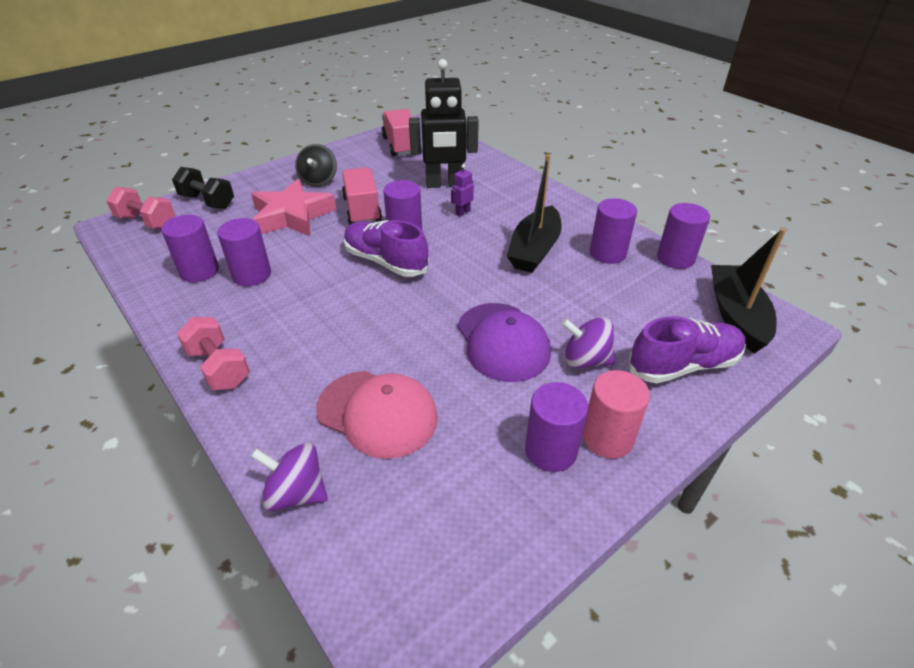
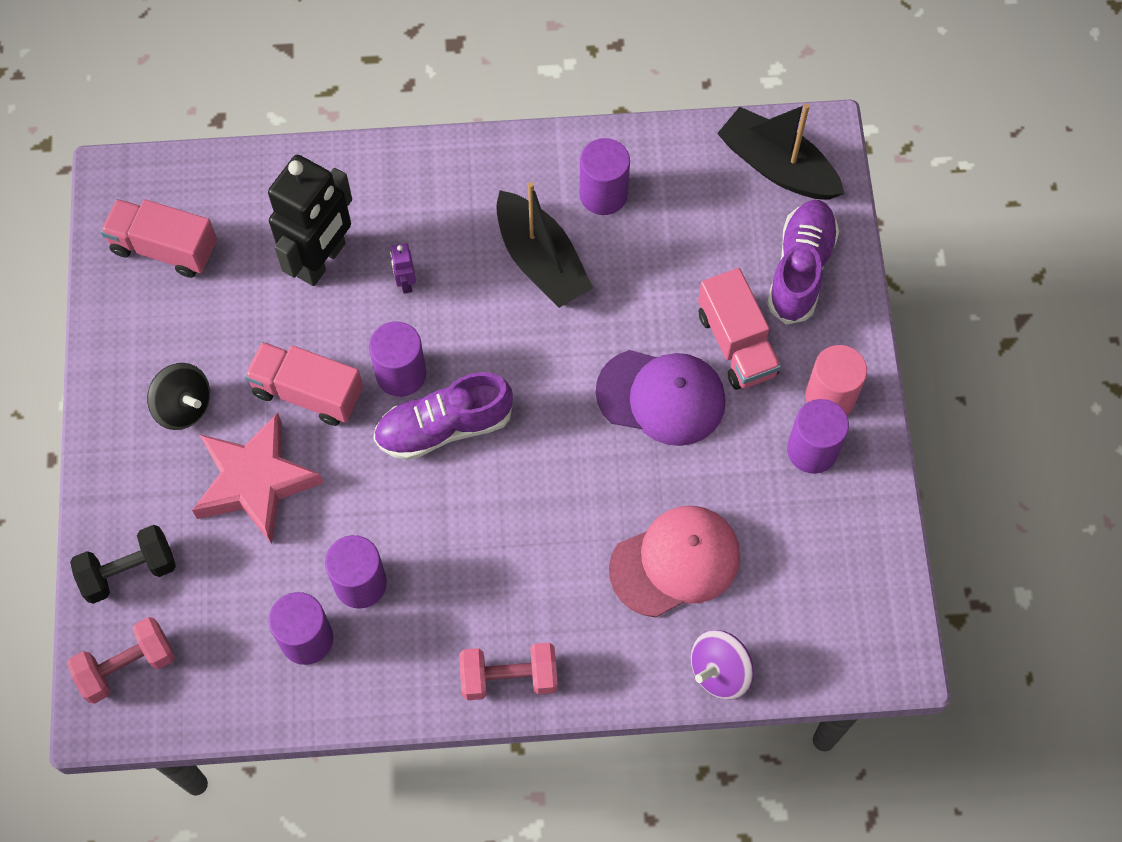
camera: 55 degrees left, 25 degrees up
(585, 360) = (736, 343): purple spinning top -> pink truck
(675, 258) = (661, 138): purple cylinder -> none

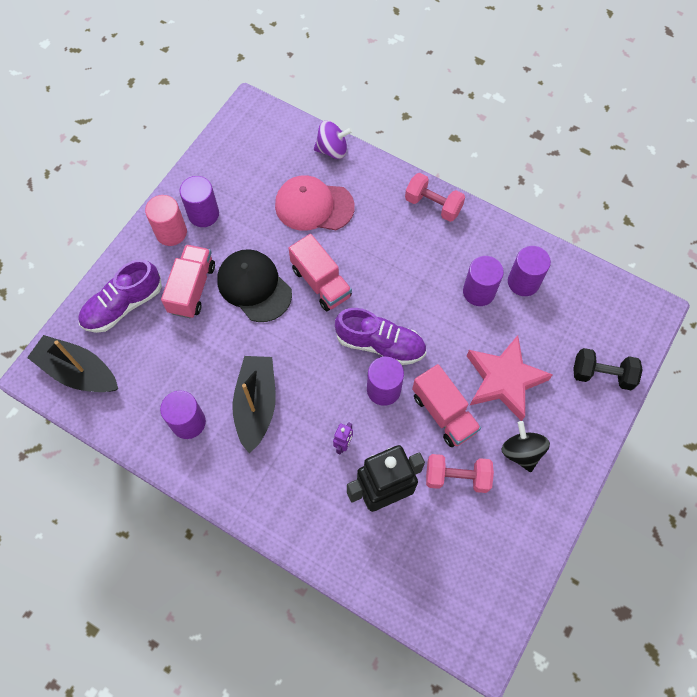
camera: 145 degrees left, 0 degrees up
(127, 666) = (627, 325): pink dumbbell -> pink dumbbell (457, 477)
(164, 248) = (477, 570): pink truck -> pink truck (321, 282)
(661, 397) = (254, 286): purple cap -> black cap
(777, 167) = (78, 372): black boat -> black boat turned 135 degrees clockwise

